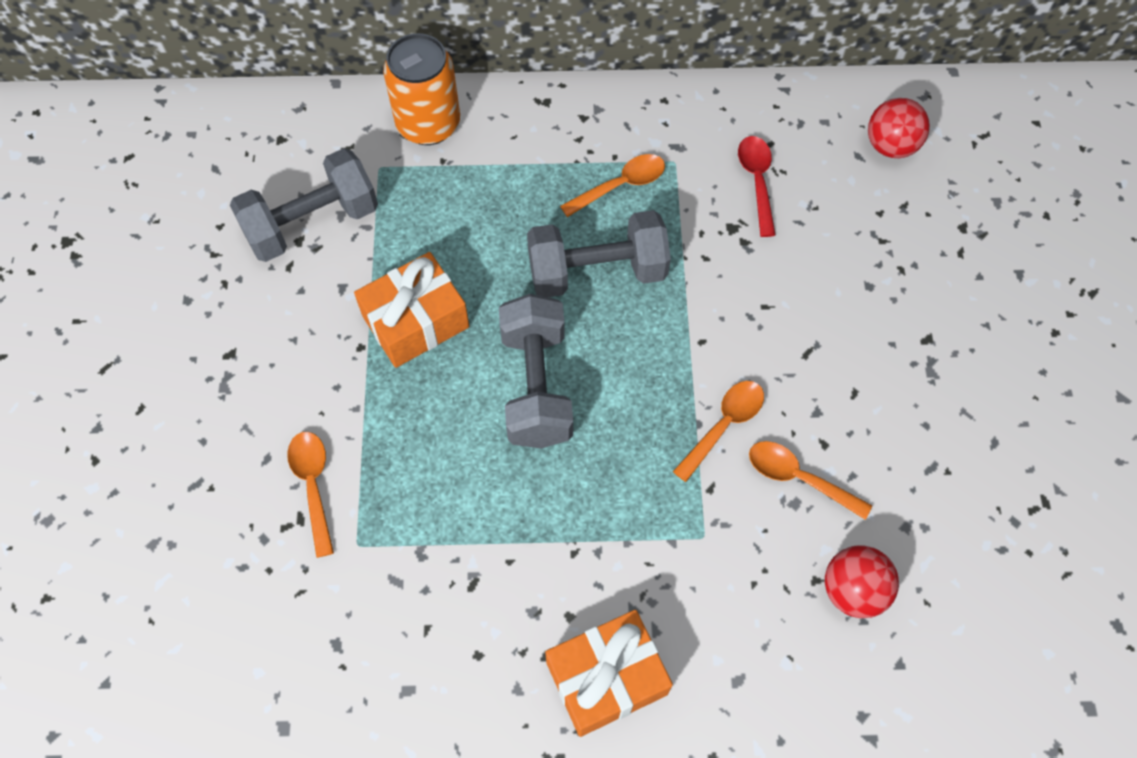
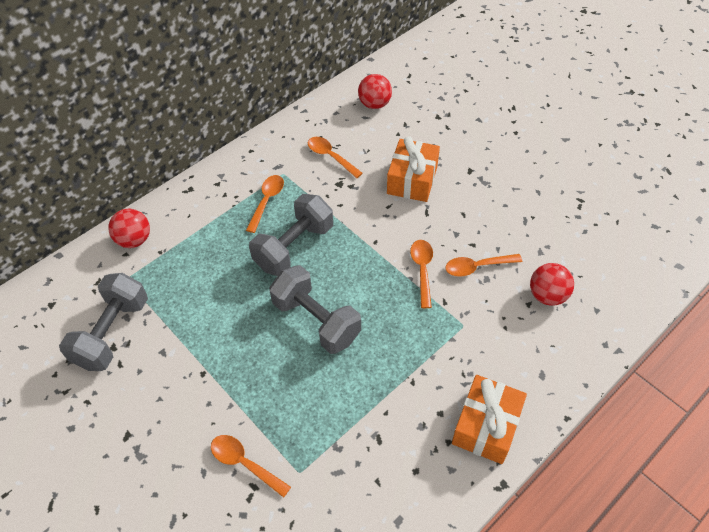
camera: 40 degrees left, 10 degrees down
(415, 321) = (221, 338): orange gift -> orange gift (412, 180)
(428, 124) = (134, 240): orange can -> red ball
(757, 181) = (330, 157): red spoon -> orange spoon

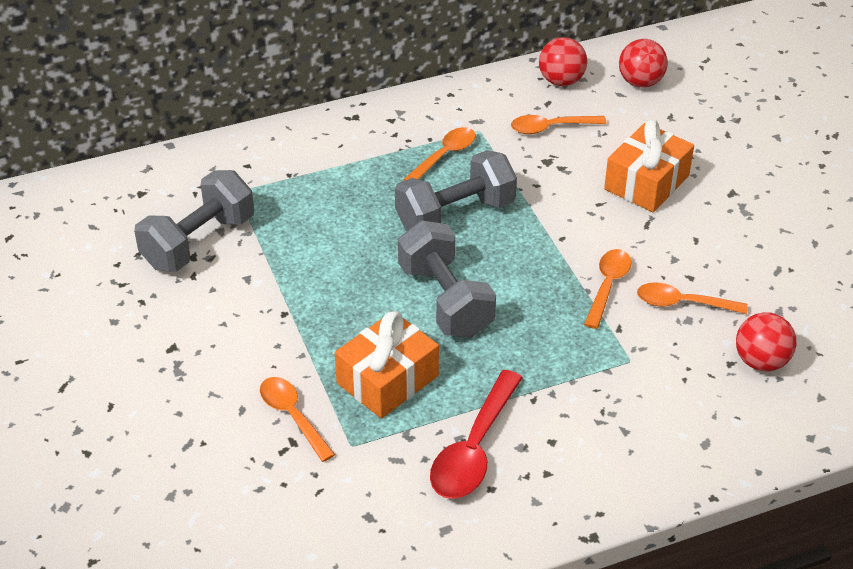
camera: 20 degrees right, 10 degrees down
(134, 240) = (264, 153): red ball -> red ball (561, 81)
(330, 157) = (551, 128): orange spoon -> orange spoon turned 75 degrees counterclockwise
(389, 441) = (474, 449): none -> red spoon
(486, 426) = (603, 472): orange gift -> orange gift (387, 379)

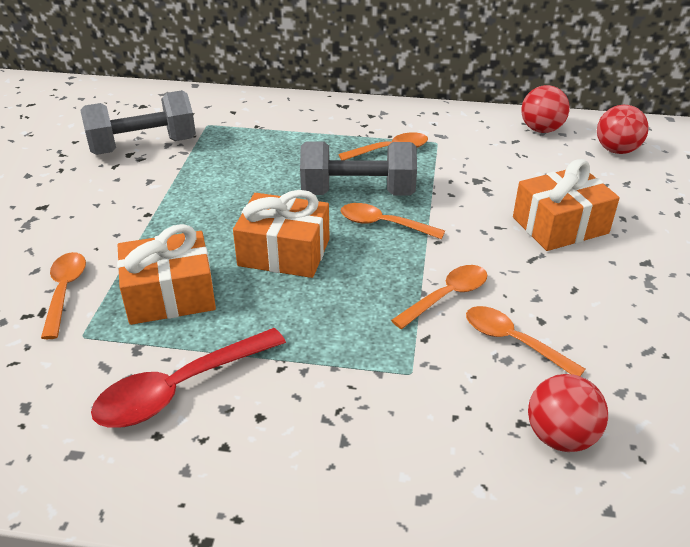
camera: 30 degrees right, 5 degrees down
(445, 300) = (284, 252): grey dumbbell -> orange gift
(551, 128) = (502, 158): orange spoon -> orange spoon (383, 224)

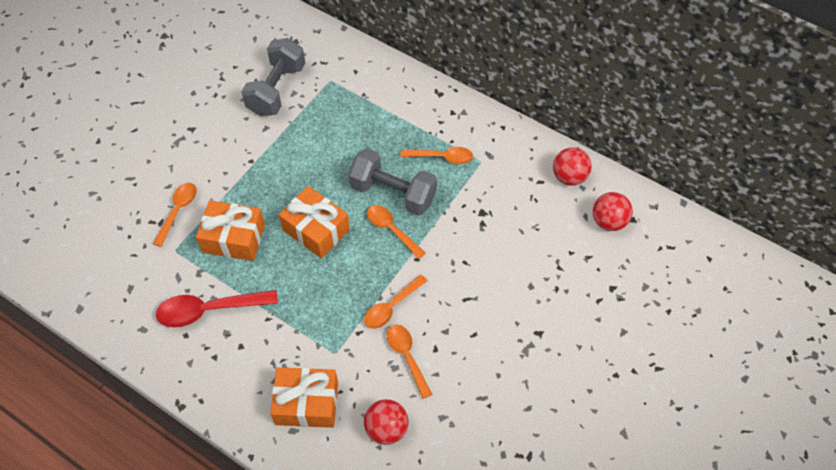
camera: 25 degrees right, 20 degrees up
(143, 146) = (277, 89): grey dumbbell -> grey dumbbell turned 75 degrees counterclockwise
(446, 296) = (391, 307): orange spoon -> orange spoon turned 150 degrees clockwise
(560, 225) = (507, 278): orange gift -> orange gift (307, 403)

